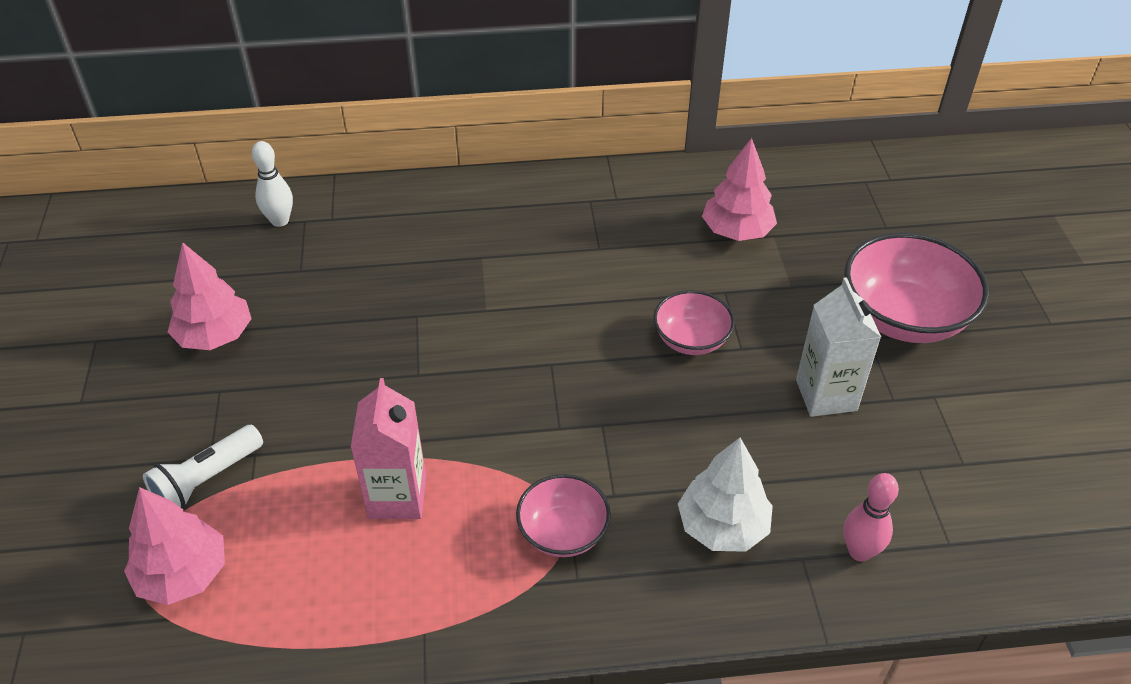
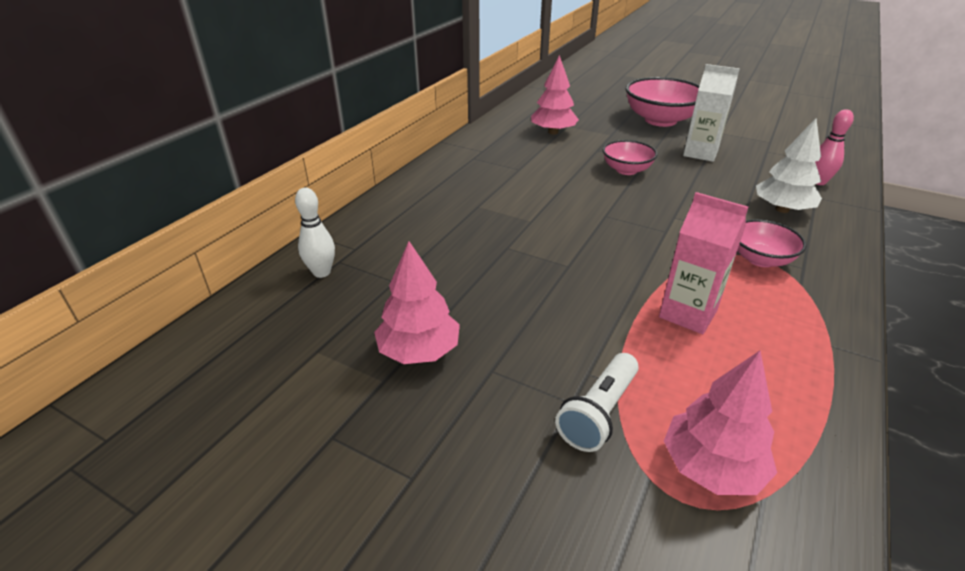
camera: 55 degrees left, 10 degrees down
(207, 480) = (599, 413): white flashlight -> white flashlight turned 45 degrees clockwise

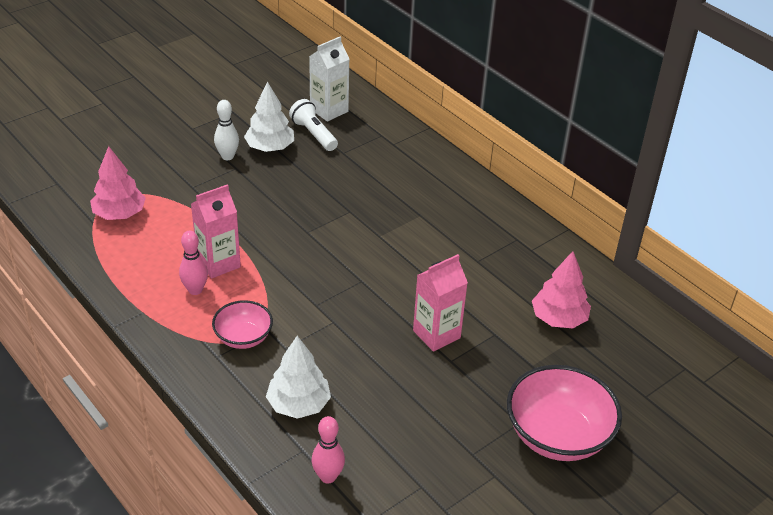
camera: 110 degrees right, 5 degrees up
(321, 272) = (372, 127): white bowling pin -> white bowling pin (227, 156)
(419, 351) = (270, 147): pink tree -> white tree
(599, 413) = (178, 193): white flashlight -> white flashlight (313, 134)
(626, 170) = (436, 334): pink bowl -> pink carton
(700, 153) = (446, 417): white carton -> white carton (329, 110)
(748, 316) = (195, 290): none -> pink bowling pin

